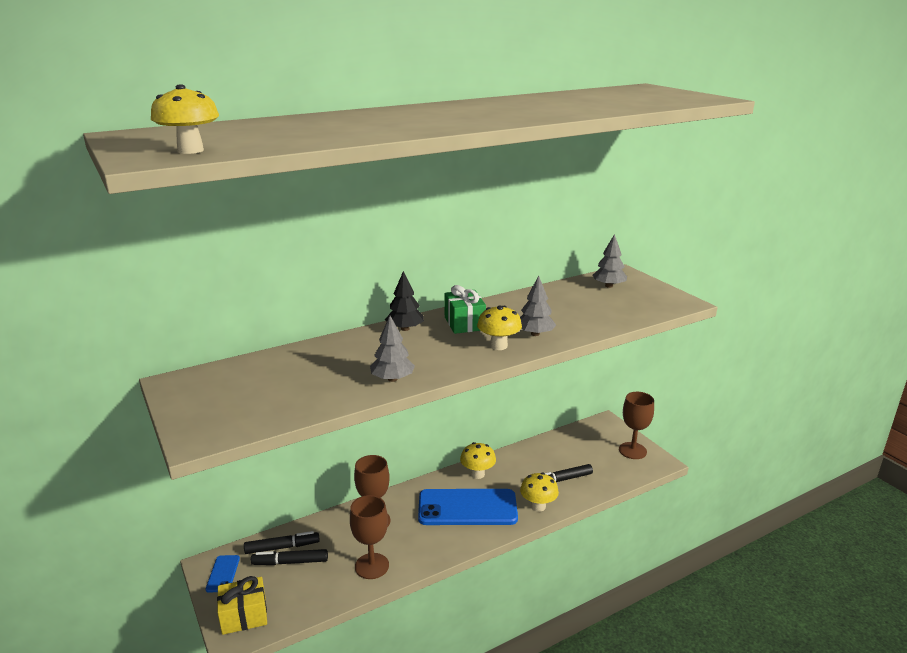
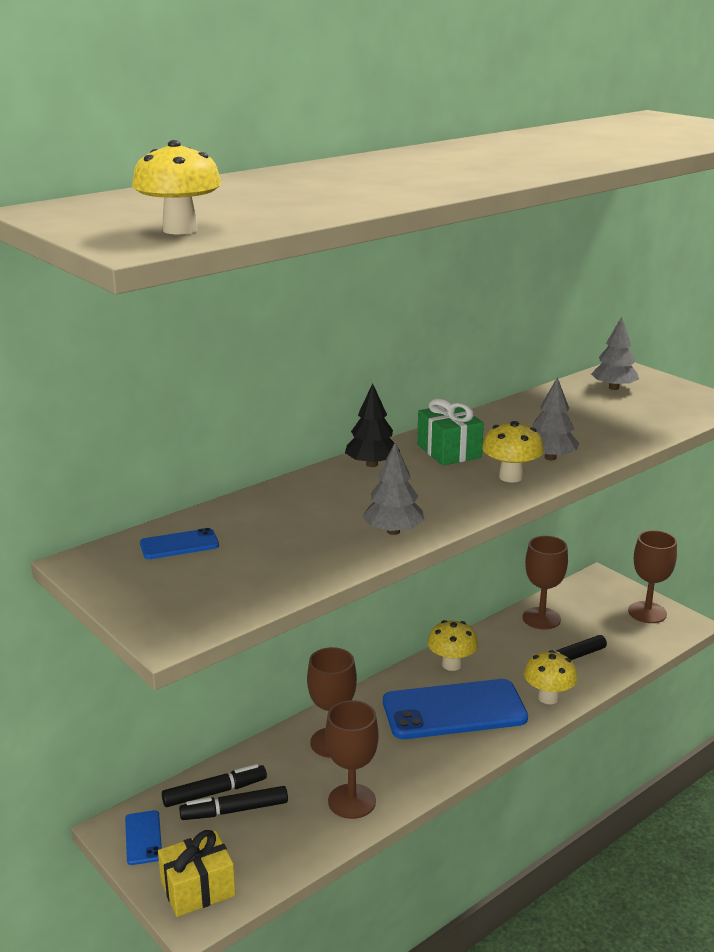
camera: 10 degrees left, 0 degrees up
(241, 375) = (179, 545): none -> blue phone
(553, 447) = (541, 618): none -> brown goblet

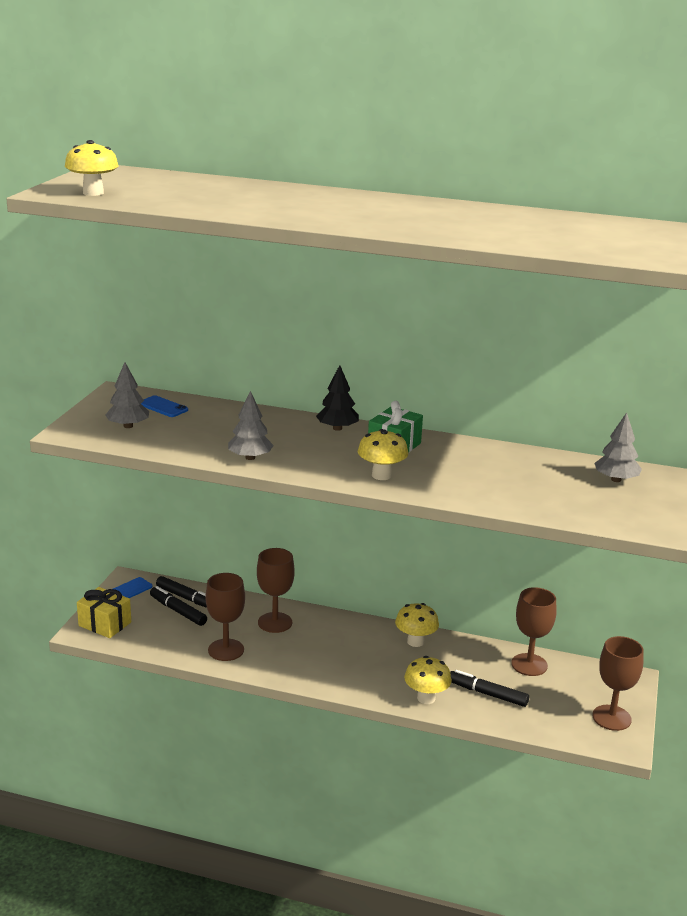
camera: 55 degrees right, 0 degrees up
(454, 710) = (363, 660): blue phone -> none
(550, 457) = (435, 482): grey tree -> grey tree (128, 426)

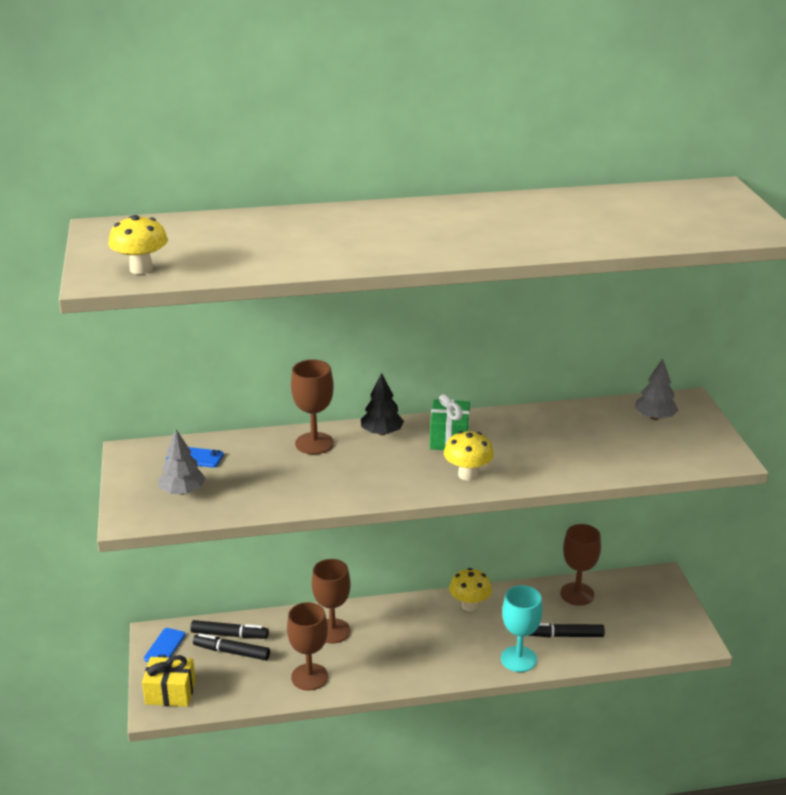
camera: 25 degrees left, 5 degrees up
(250, 457) = (335, 492): grey tree -> none
(426, 698) = (518, 659): yellow mushroom -> turquoise goblet
(611, 718) = (673, 621): brown goblet -> brown goblet (314, 443)

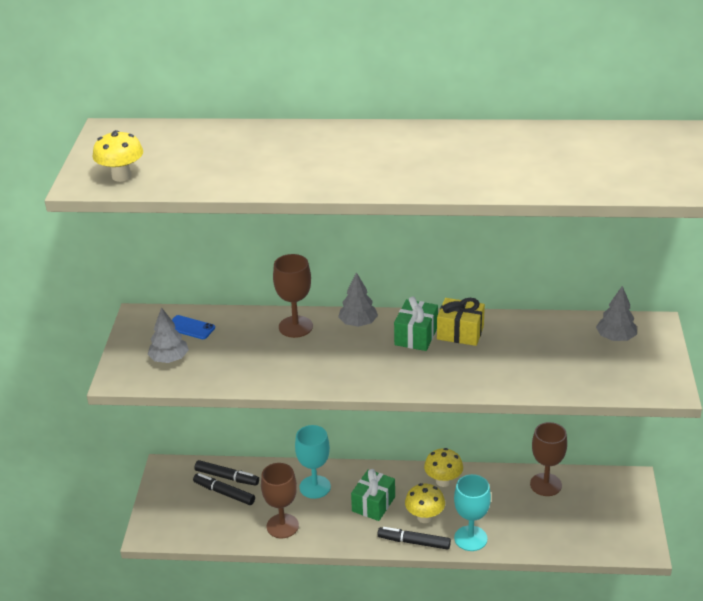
camera: 15 degrees right, 5 degrees up
(164, 646) = (170, 480): blue phone -> none
(170, 692) = (164, 521): yellow gift -> yellow gift (460, 333)
(332, 631) = (315, 487): brown goblet -> turquoise goblet
(382, 432) = (358, 323): black tree -> grey tree
(402, 639) = (373, 504): none -> green gift
(467, 474) = (418, 374): yellow mushroom -> yellow mushroom (424, 517)
(564, 635) = (520, 522): black marker -> black marker (414, 542)

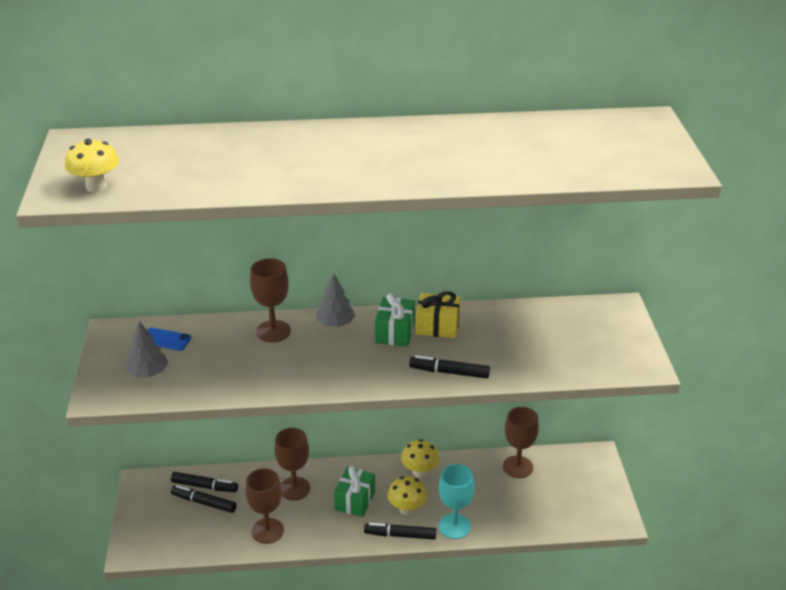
camera: 10 degrees left, 0 degrees up
(315, 487) = (294, 488): turquoise goblet -> brown goblet
(463, 379) = (449, 372): none -> black marker
(615, 338) = (586, 321): grey tree -> none

